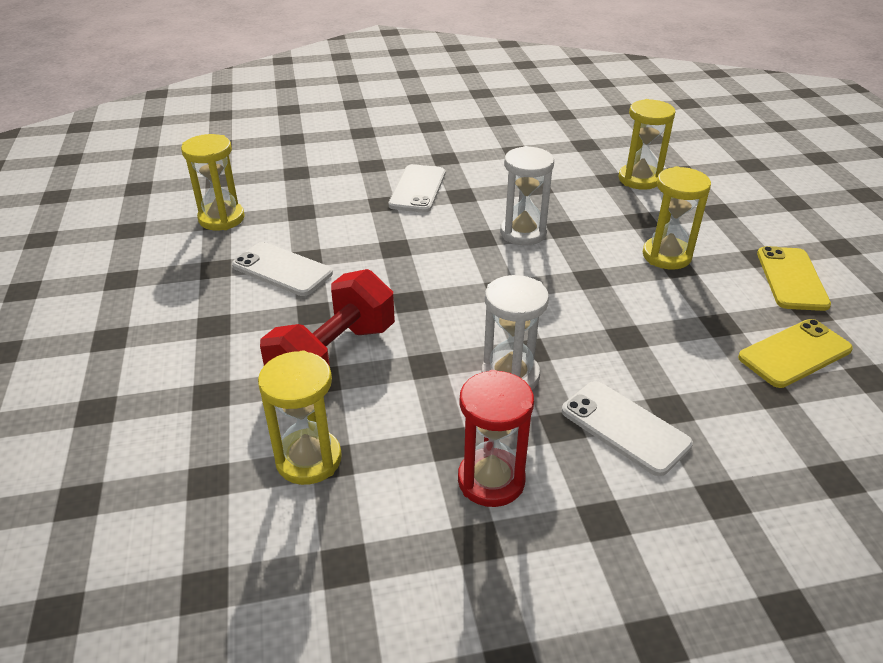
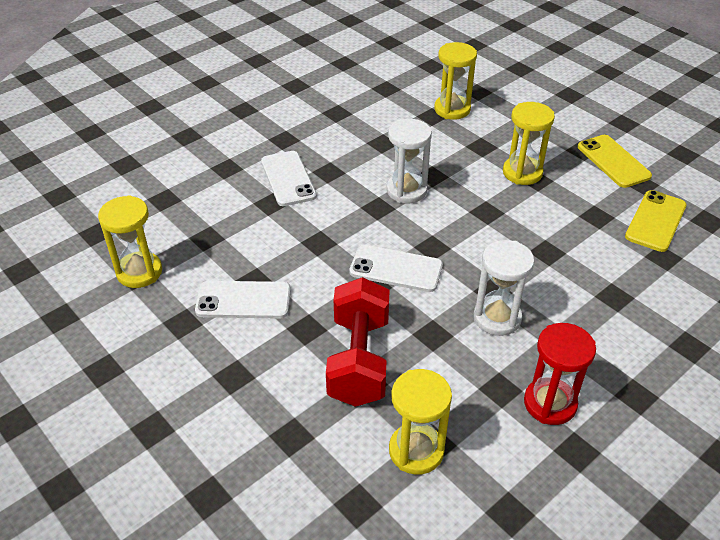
camera: 30 degrees left, 5 degrees up
(625, 427) = (599, 323): white phone -> white phone (396, 269)

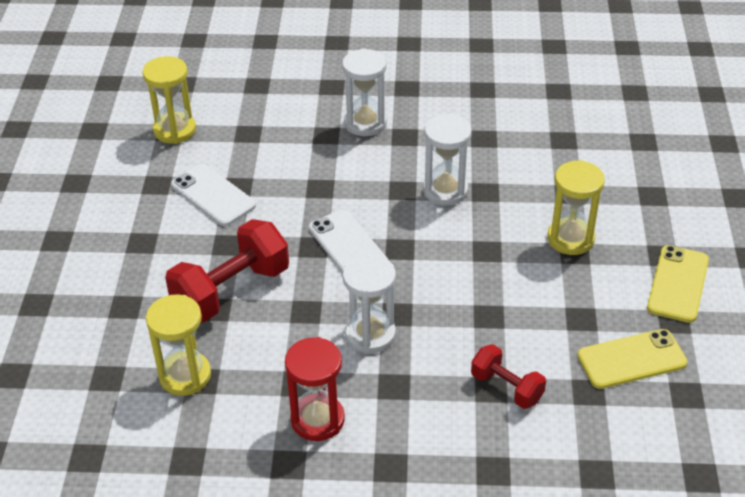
camera: 45 degrees right, 0 degrees up
(288, 179) = (365, 123): white phone -> white hourglass
(452, 109) = (592, 144): yellow hourglass -> none
(621, 289) = (506, 387): none -> red dumbbell

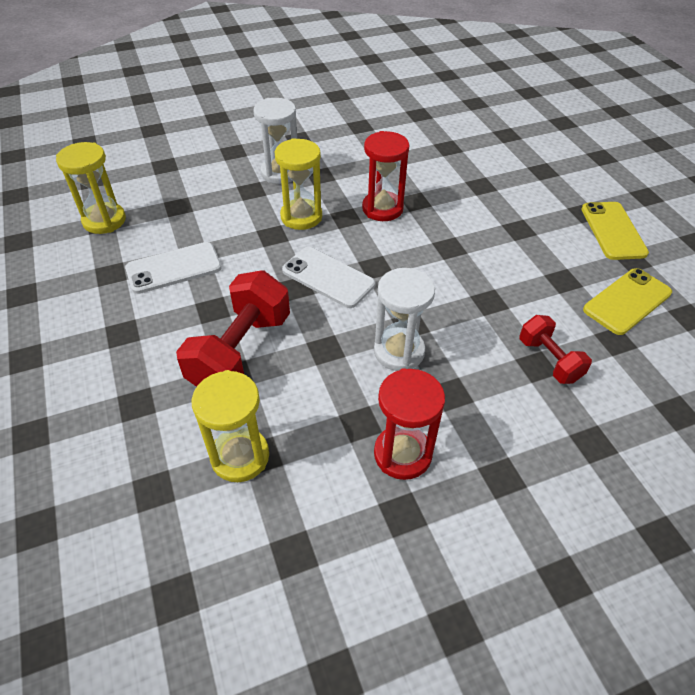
camera: 25 degrees left, 5 degrees up
(213, 195) = (174, 268): white phone -> white phone turned 45 degrees counterclockwise
(445, 190) = (382, 209): white hourglass -> red hourglass
(506, 387) = (549, 360): red dumbbell -> red dumbbell turned 45 degrees clockwise
(570, 239) = (508, 219): yellow hourglass -> yellow hourglass (301, 217)

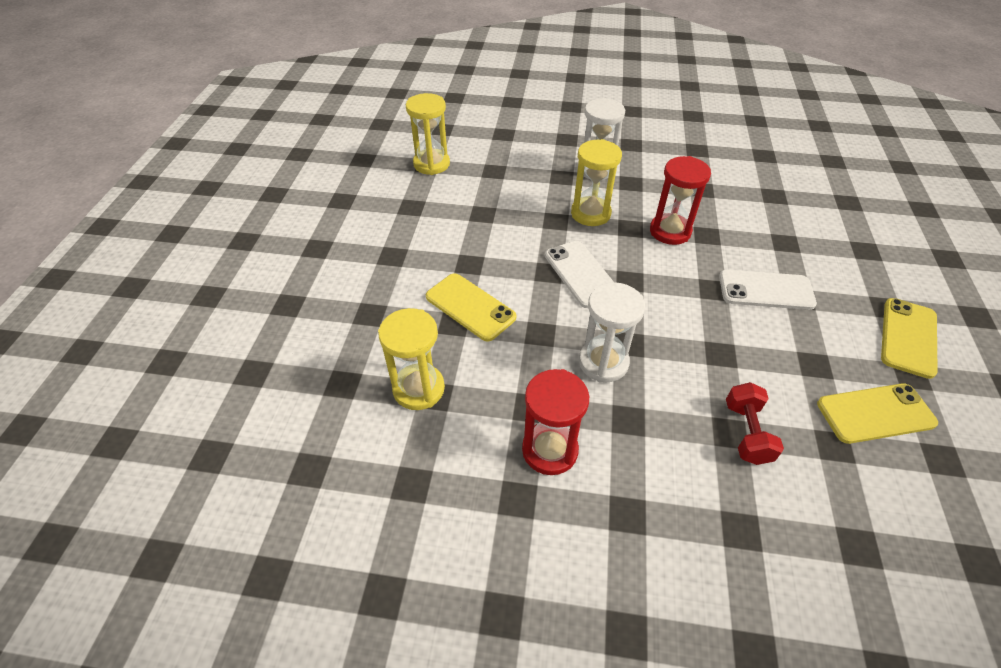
camera: 30 degrees right, 0 degrees up
(174, 268) = (460, 220): white phone -> white phone (766, 290)
(241, 352) = (470, 307): red dumbbell -> yellow phone

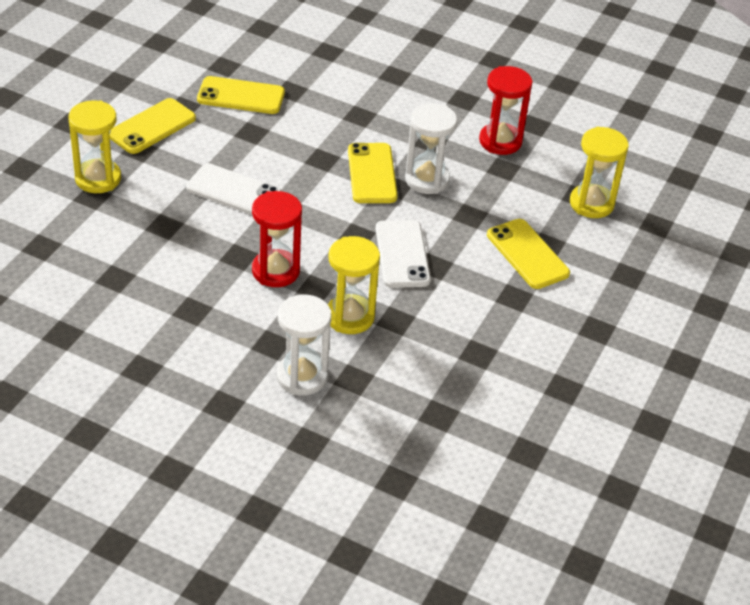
camera: 165 degrees left, 5 degrees down
(431, 164) = (521, 452): yellow hourglass -> yellow hourglass (98, 179)
(661, 351) = (372, 174): none -> yellow phone
(746, 433) = (347, 112): red dumbbell -> none

